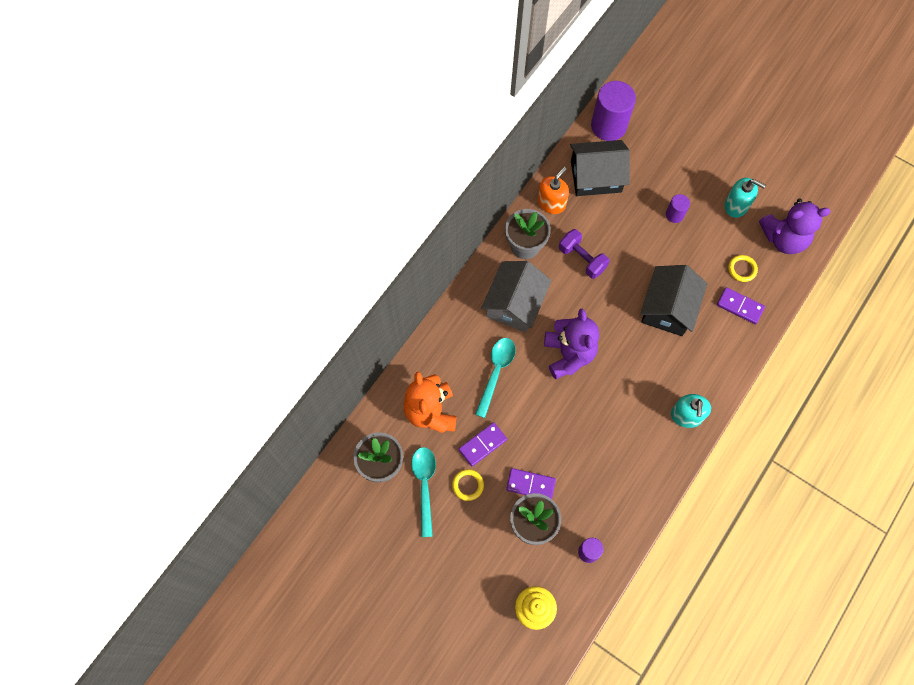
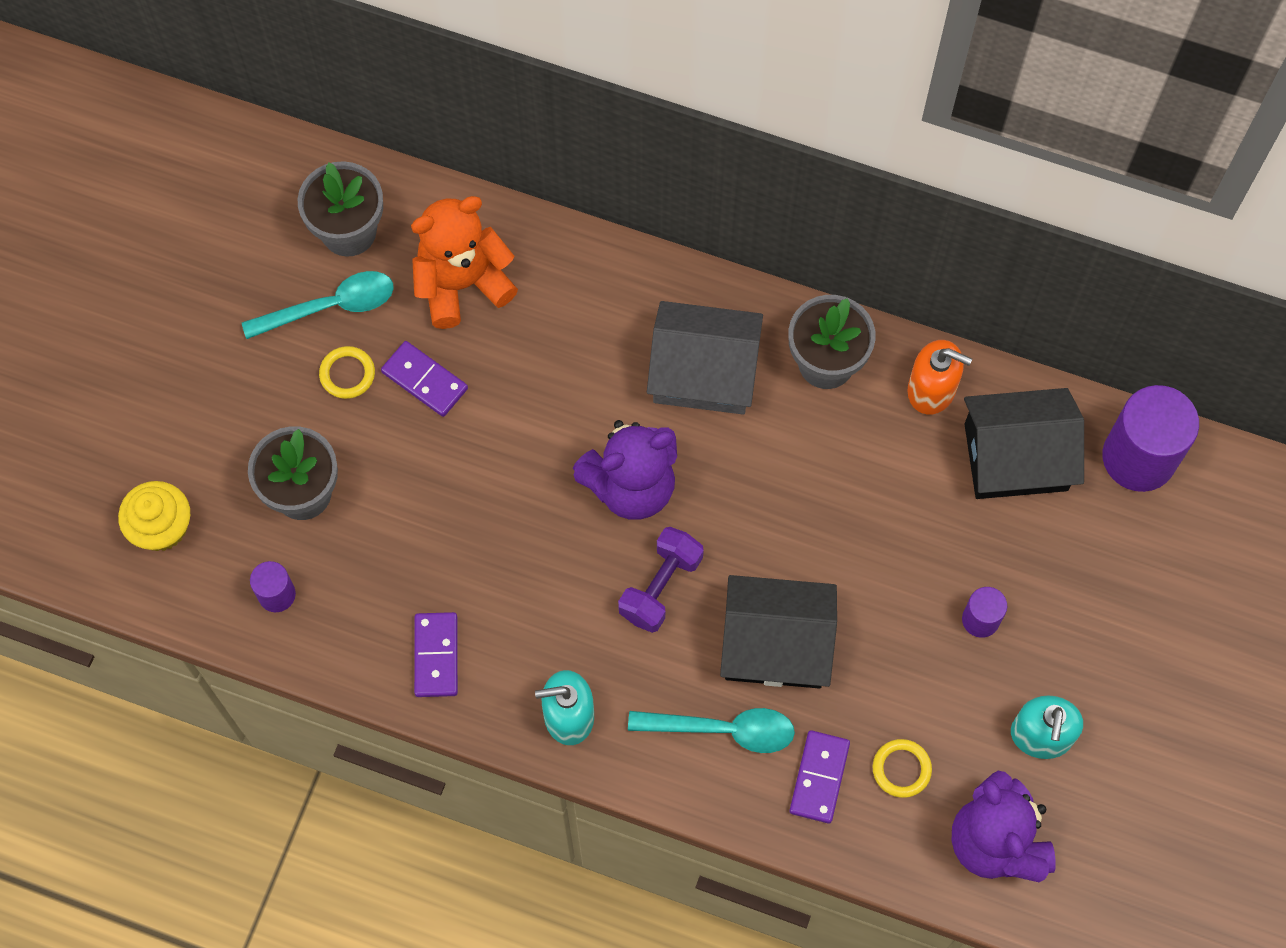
camera: 75 degrees right, 0 degrees up
(496, 372) = (563, 371): turquoise spoon -> turquoise spoon (723, 729)
(530, 485) = (372, 474): purple domino -> purple domino (436, 656)
(582, 259) = (830, 468): purple dumbbell -> purple dumbbell (660, 587)
(596, 176) = (1015, 457): black house -> black house turned 75 degrees counterclockwise

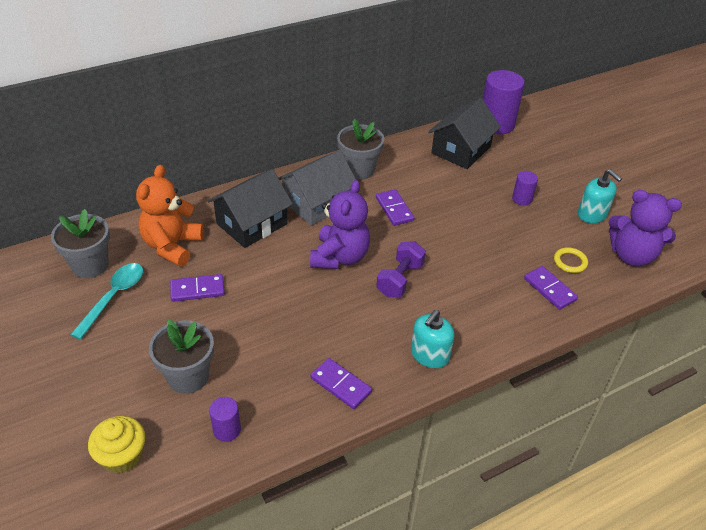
camera: 50 degrees left, 25 degrees down
(347, 374) = (154, 315): yellow ring -> none
(660, 587) = (400, 279): purple dumbbell -> purple dumbbell turned 45 degrees clockwise
(723, 729) = (494, 305): turquoise spoon -> none
(776, 644) = (469, 262): black house -> black house (252, 224)
(788, 474) = (394, 209): none -> purple domino
(932, 389) = (406, 152): orange soap dispenser -> none

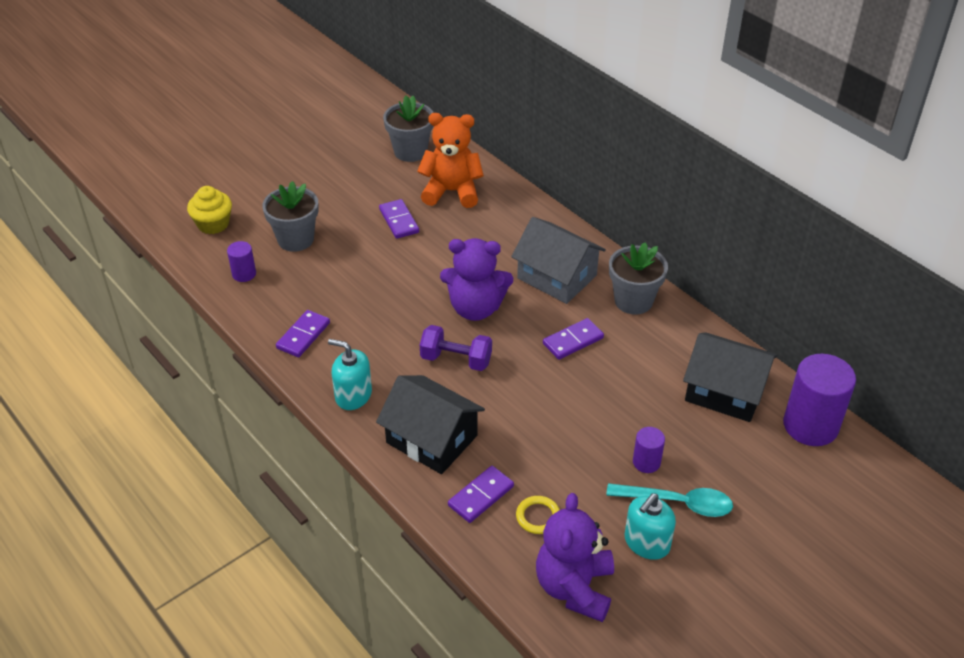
camera: 80 degrees right, 0 degrees up
(114, 297) = (376, 175): turquoise spoon -> turquoise spoon (678, 503)
(252, 224) = (503, 235): black house -> black house (432, 439)

